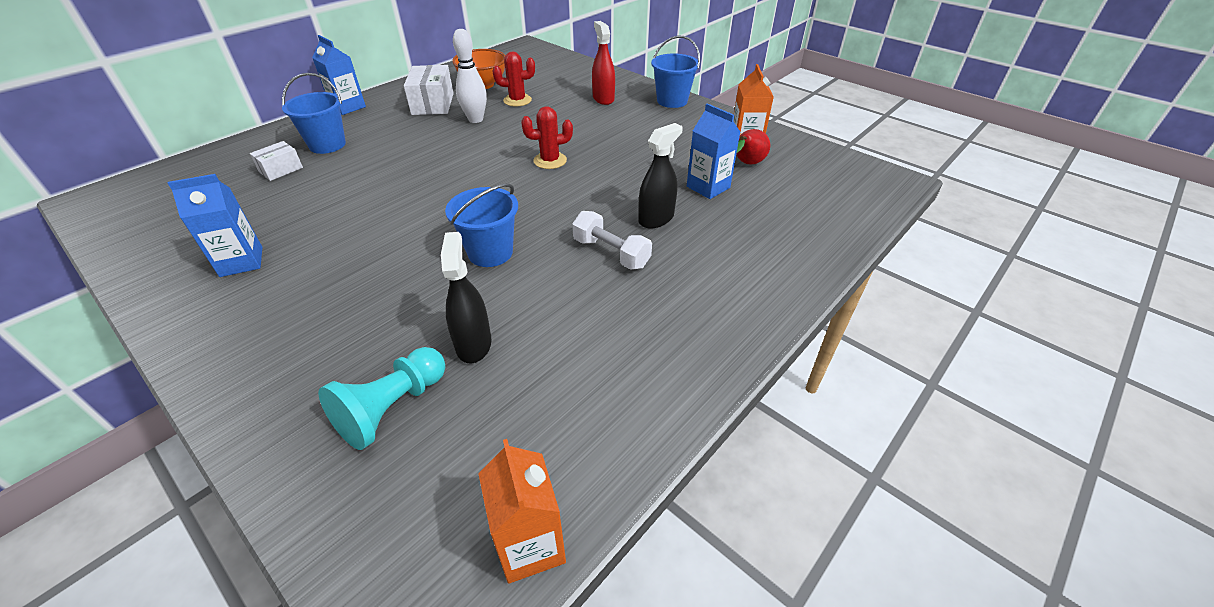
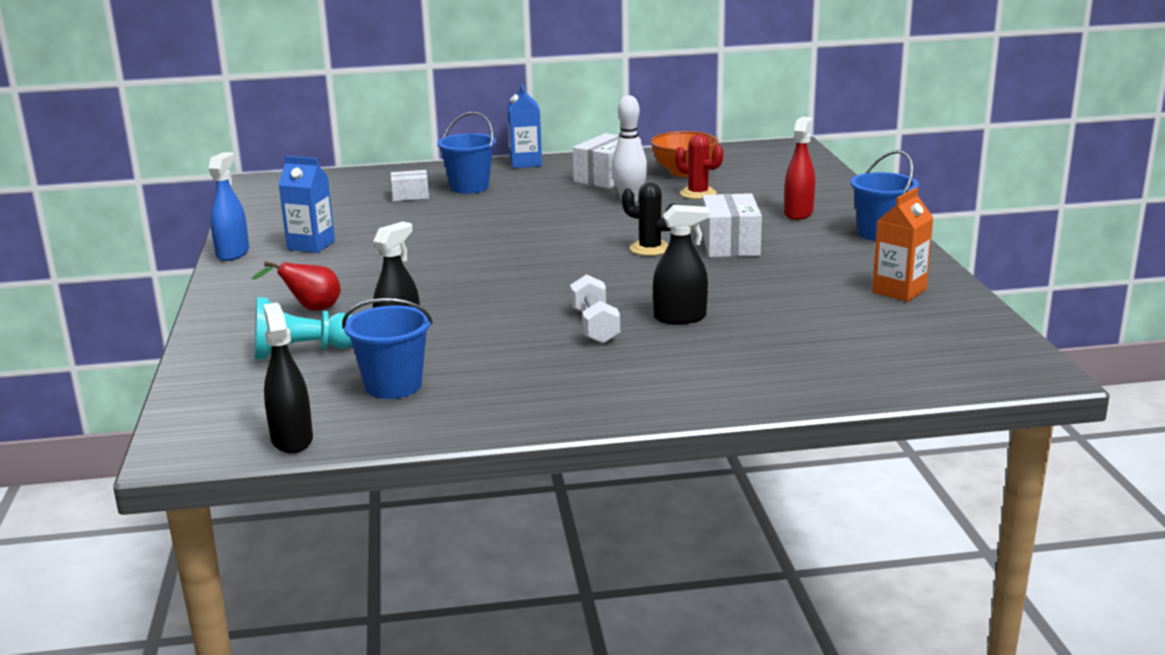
camera: 40 degrees right, 20 degrees down
(156, 306) = (233, 253): none -> blue spray bottle
(490, 252) = (493, 294): blue bucket -> blue bucket (393, 386)
(530, 545) = (292, 439): orange carton -> black spray bottle
(550, 161) = (650, 249): red cactus -> black cactus
(598, 139) = (730, 244): none -> white box
(708, 187) = (780, 312): blue carton -> none
(746, 164) = (864, 307): red pear -> red pear (310, 309)

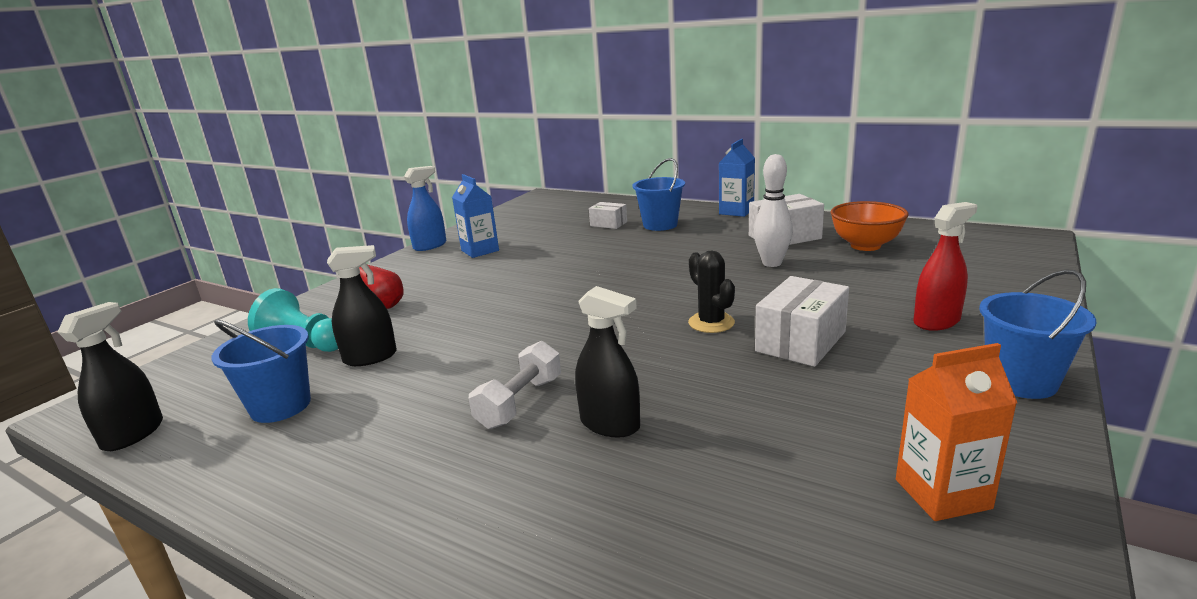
camera: 40 degrees right, 0 degrees up
(698, 193) = (849, 271): red cactus -> none

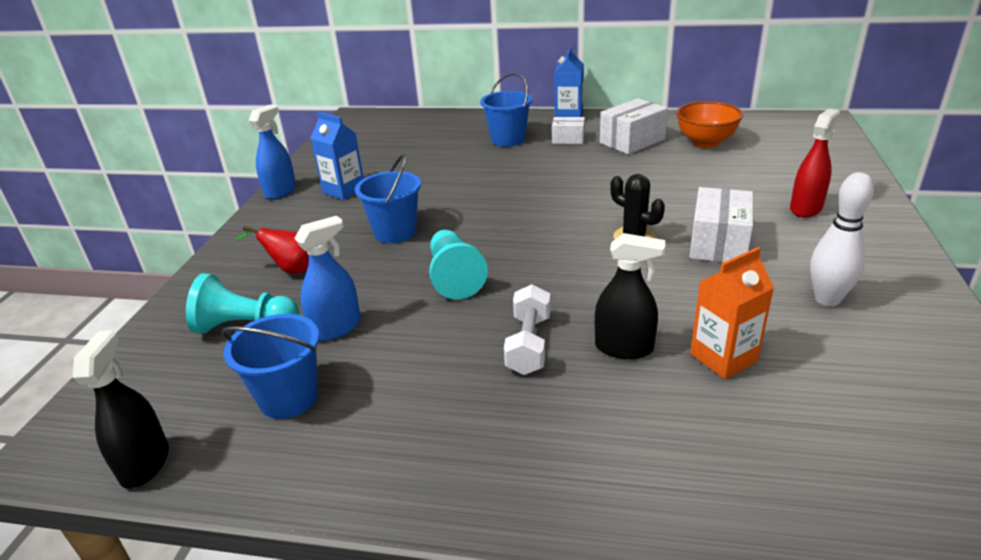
camera: 20 degrees left, 10 degrees up
(370, 357) = (336, 328): black spray bottle -> blue spray bottle
(506, 332) = (454, 277): none -> turquoise pawn
(608, 224) = (455, 144): white box -> white box (568, 139)
(771, 263) = (641, 170): white bowling pin -> white bowling pin (827, 299)
(942, 494) = (899, 350): orange carton -> orange carton (723, 358)
(1020, 381) = (893, 251): blue bucket -> blue bucket (395, 232)

